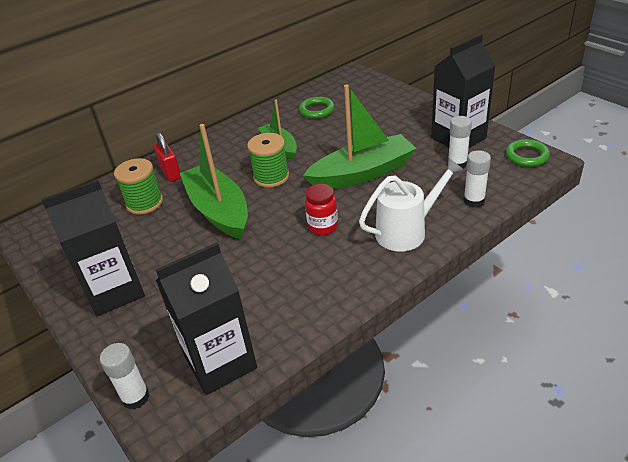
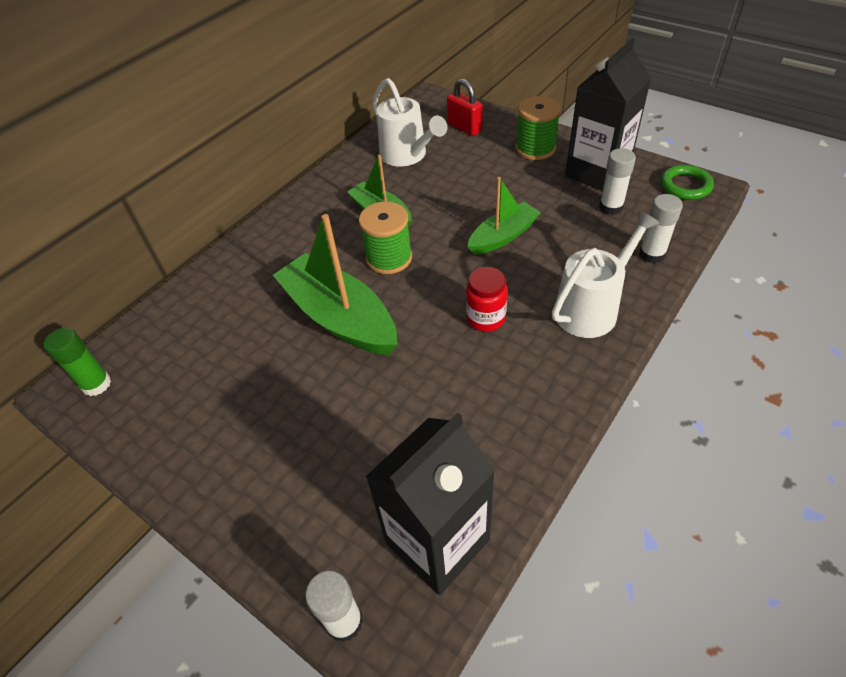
camera: 15 degrees left, 10 degrees up
(43, 227) = (96, 384): none -> green glue stick
(115, 291) = (246, 464): black carton -> none
(144, 203) = (232, 322): green spool -> green spool (535, 148)
(171, 173) = (250, 272): red padlock -> red padlock (464, 127)
(317, 110) = (407, 156): green ring -> white watering can
(362, 173) = (503, 236): green boat -> green boat, size x0.60

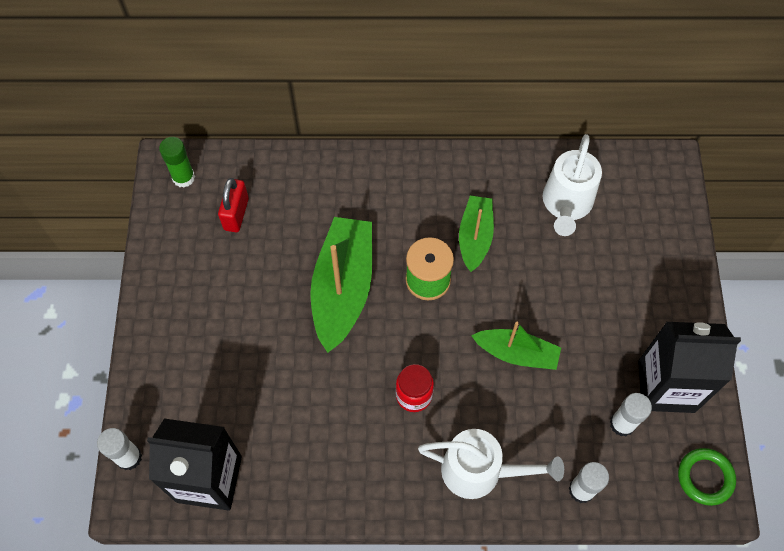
camera: 50 degrees right, 15 degrees up
(464, 127) = (646, 226): red padlock -> red padlock (236, 214)
(535, 148) = (662, 310): green spool -> none

